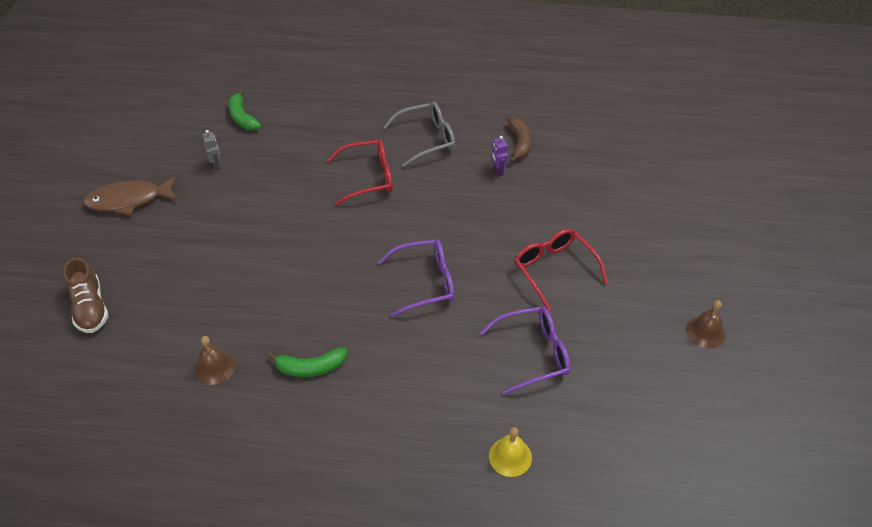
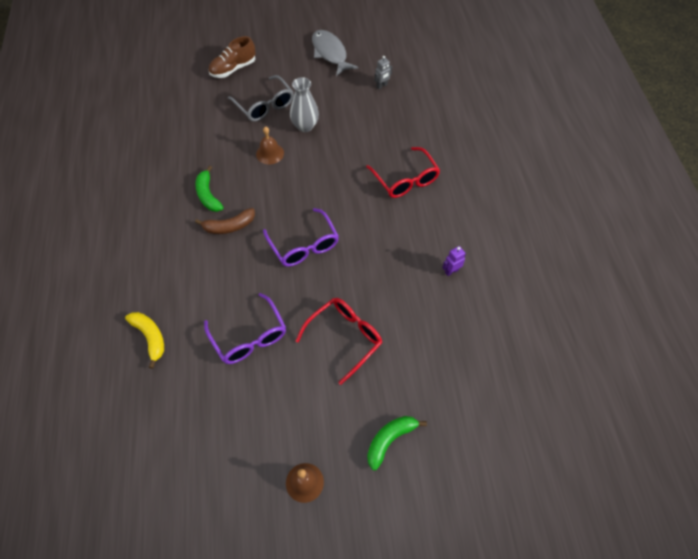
camera: 75 degrees right, 10 degrees up
(129, 200) = (330, 53): brown fish -> grey fish
(215, 367) = (199, 144): brown bell -> brown bell (270, 153)
(242, 117) = (440, 84): green banana -> green banana (390, 440)
(243, 248) = (305, 126): none -> grey vase
(427, 139) = (469, 208): grey glasses -> grey glasses (265, 105)
(510, 456) = (150, 337): yellow bell -> yellow banana
(520, 143) = (496, 282): brown banana -> brown banana (229, 226)

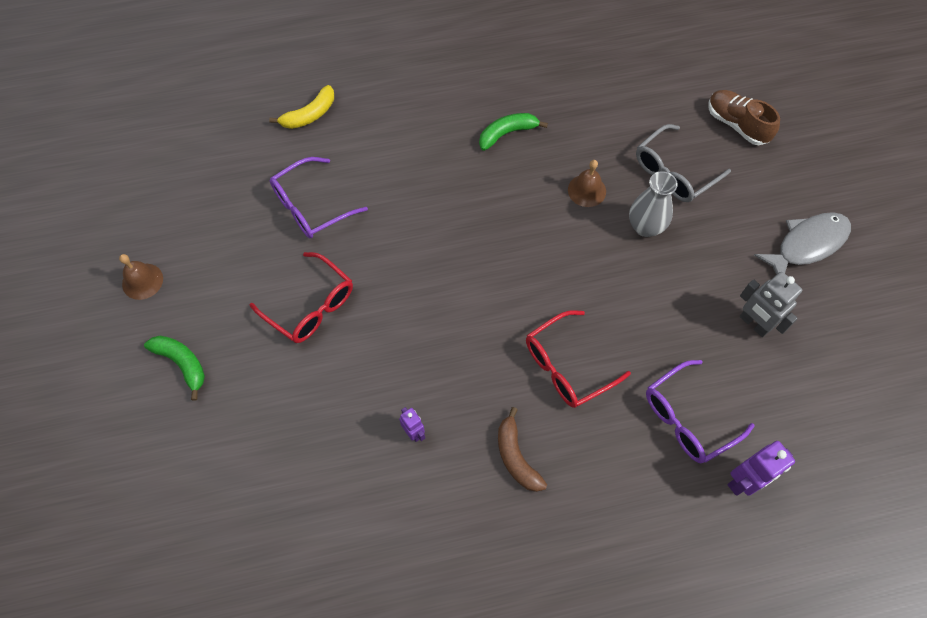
camera: 85 degrees right, 5 degrees up
(229, 226) = (462, 163): brown banana -> brown banana (516, 457)
(304, 245) = (440, 248): purple glasses -> purple glasses (687, 419)
(382, 86) = (754, 324): grey robot -> grey robot, size x1.71
(481, 107) = (743, 481): none -> purple robot

